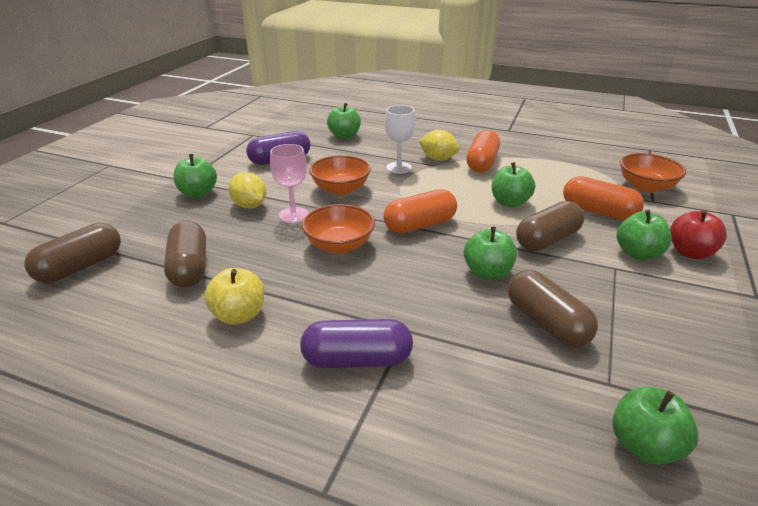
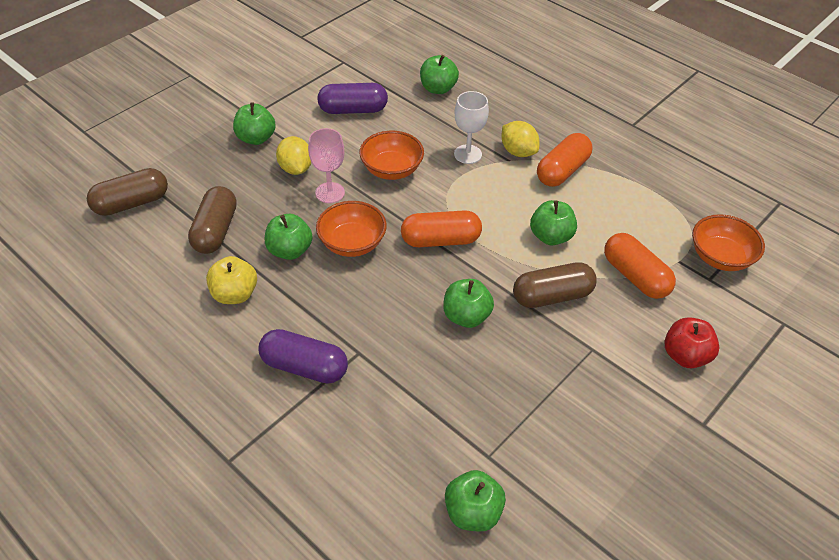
camera: 20 degrees right, 15 degrees up
(546, 323) = (480, 385): brown capsule -> none
(638, 253) = (630, 340): green apple -> green apple (290, 250)

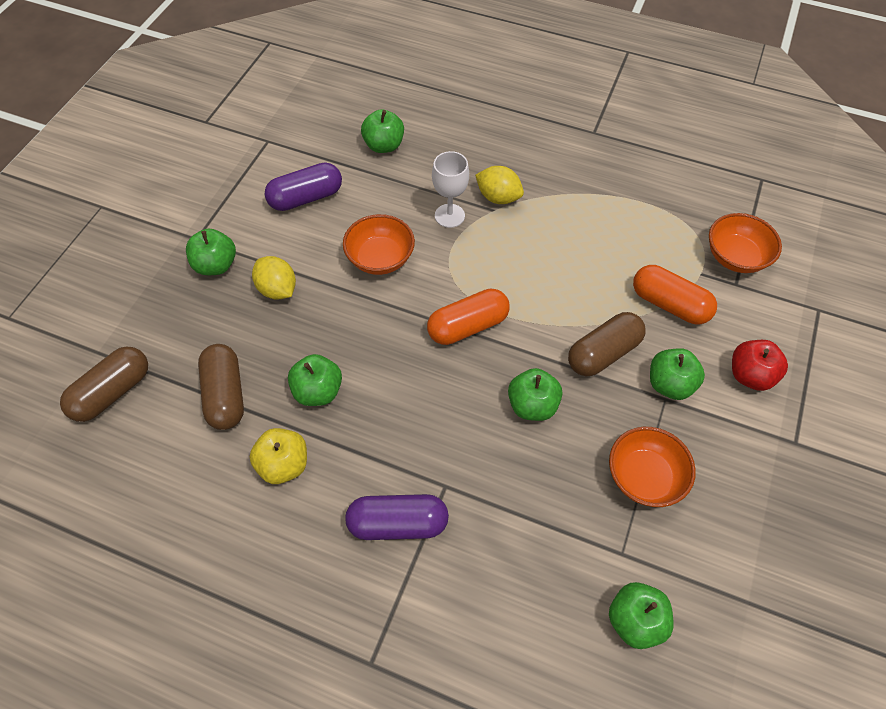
camera: 20 degrees left, 10 degrees up
(330, 193) = (328, 307): pink goblet -> none
(352, 243) = (380, 360): orange bowl -> orange bowl (644, 477)
(551, 237) = (572, 286): green apple -> green apple (669, 384)
(562, 171) = (550, 206): orange capsule -> none

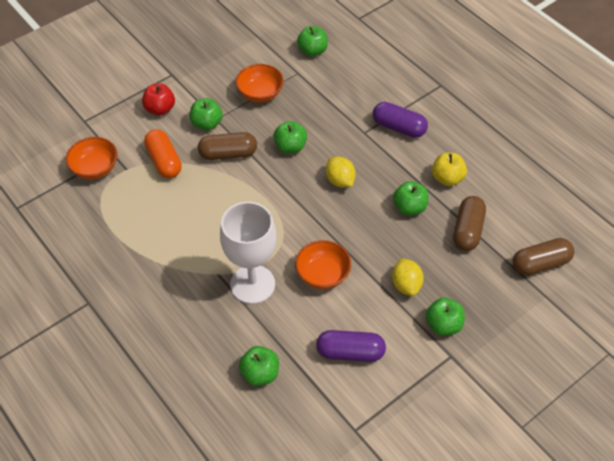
camera: 150 degrees left, 5 degrees down
(449, 216) = (252, 284): white goblet -> white goblet, size x1.79
(468, 326) = (295, 204): orange capsule -> none
(498, 197) = (207, 282): yellow lemon -> yellow lemon (340, 181)

